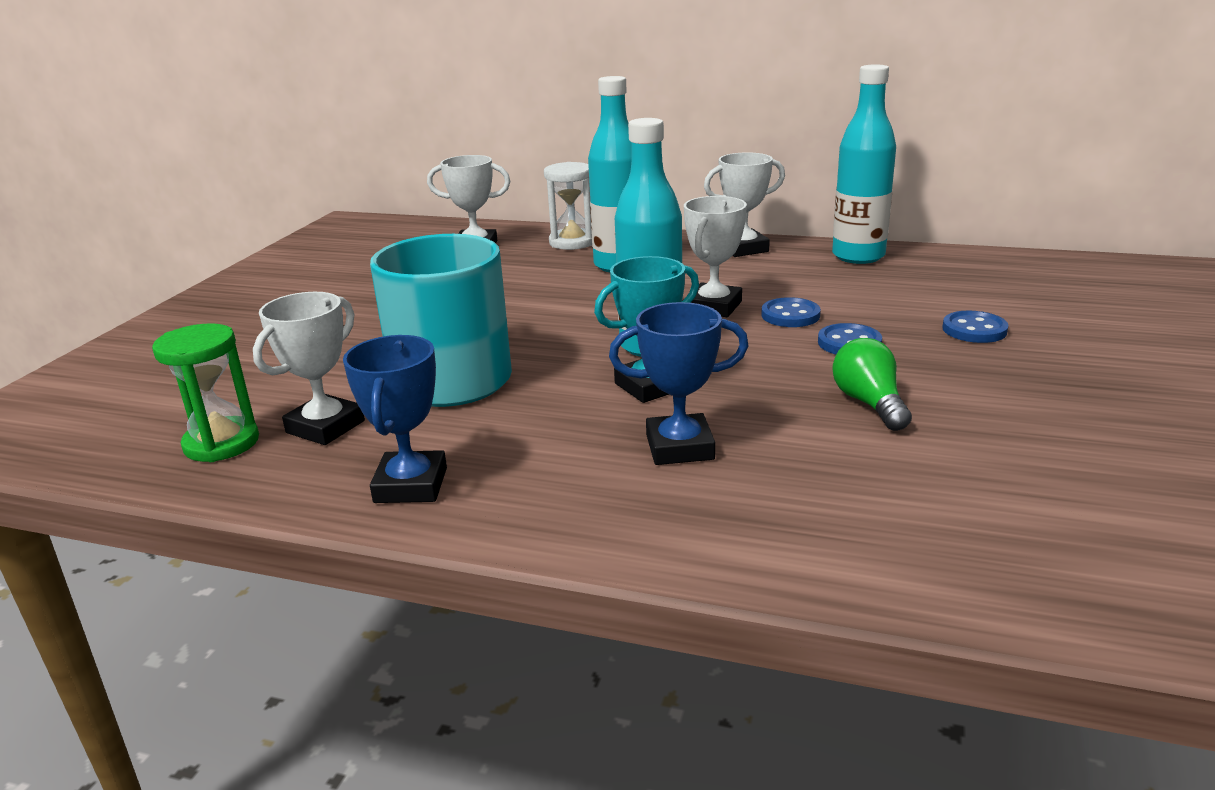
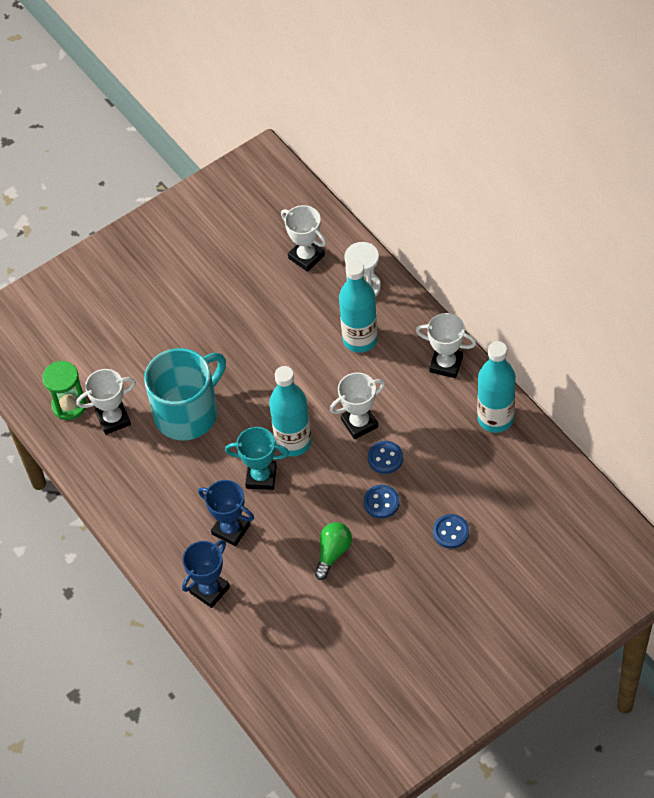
camera: 40 degrees right, 30 degrees up
(411, 485) = (119, 486): blue trophy -> blue trophy (209, 590)

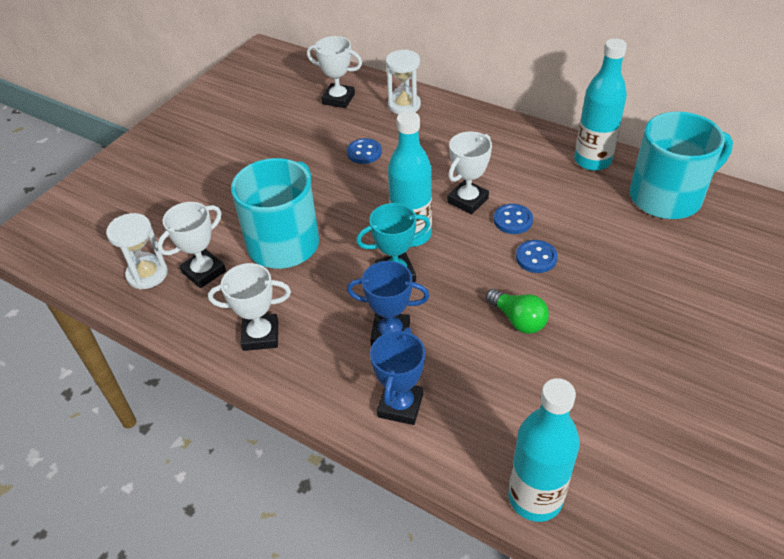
camera: 25 degrees left, 10 degrees down
(69, 405) = (147, 274): green hourglass -> white hourglass
(333, 553) = (518, 320): green light bulb -> green light bulb turned 135 degrees clockwise
(360, 339) = (425, 140): turquoise bottle -> turquoise bottle (535, 498)
(446, 364) = (516, 136): white trophy -> white trophy (260, 335)
(451, 532) = (625, 261): blue button -> blue button (364, 152)
(533, 482) = (667, 197): none -> turquoise mug

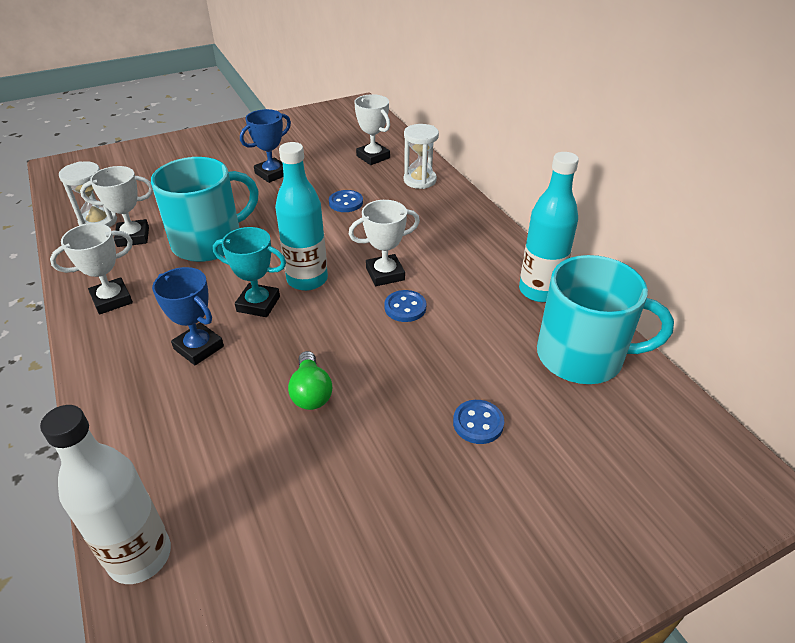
camera: 30 degrees right, 5 degrees down
(260, 335) = (112, 300): white trophy -> white trophy turned 60 degrees counterclockwise
(400, 405) = (137, 408): blue trophy -> blue trophy (272, 174)
(535, 498) = (140, 556): turquoise bottle -> white bottle
(536, 258) = (389, 348): blue button -> blue button (478, 423)

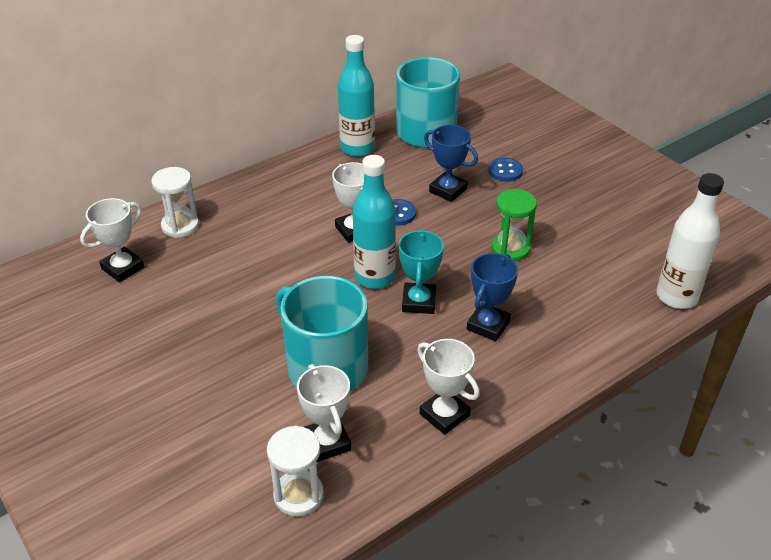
camera: 100 degrees left, 0 degrees up
(272, 174) = (165, 351): blue trophy -> blue trophy (448, 190)
(311, 392) = (510, 249): green light bulb -> green hourglass
(346, 202) = (231, 274): blue button -> none

